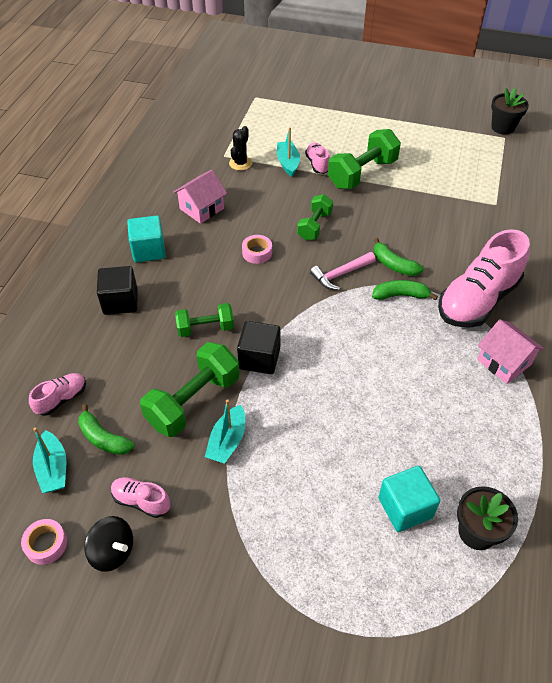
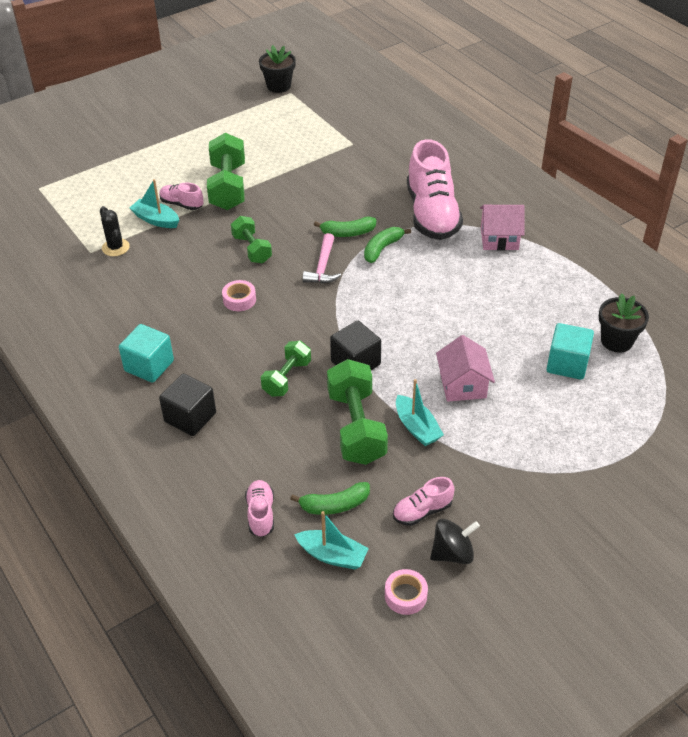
camera: 50 degrees left, 5 degrees down
(201, 208) = (141, 303): pink house -> pink house (463, 385)

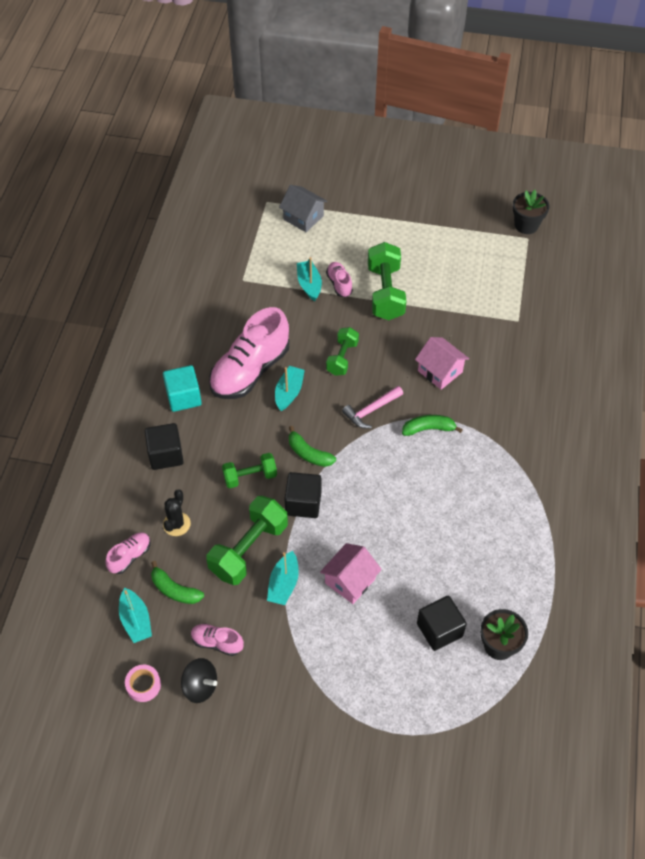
camera: 45 degrees right, 10 degrees up
(88, 180) = (303, 217): none -> grey house
(115, 247) = (261, 288): black cactus -> black cactus (176, 524)
(228, 187) = (385, 293): green dumbbell -> green dumbbell turned 45 degrees counterclockwise
(239, 300) = (289, 392): pink tape -> turquoise boat
(347, 233) = (421, 396): green banana -> green banana (308, 453)
(432, 214) = (500, 429): pink shoe -> pink shoe (250, 371)
(499, 239) = (523, 490): pink house -> pink house (440, 371)
(567, 364) = (439, 630): turquoise cube -> black cube

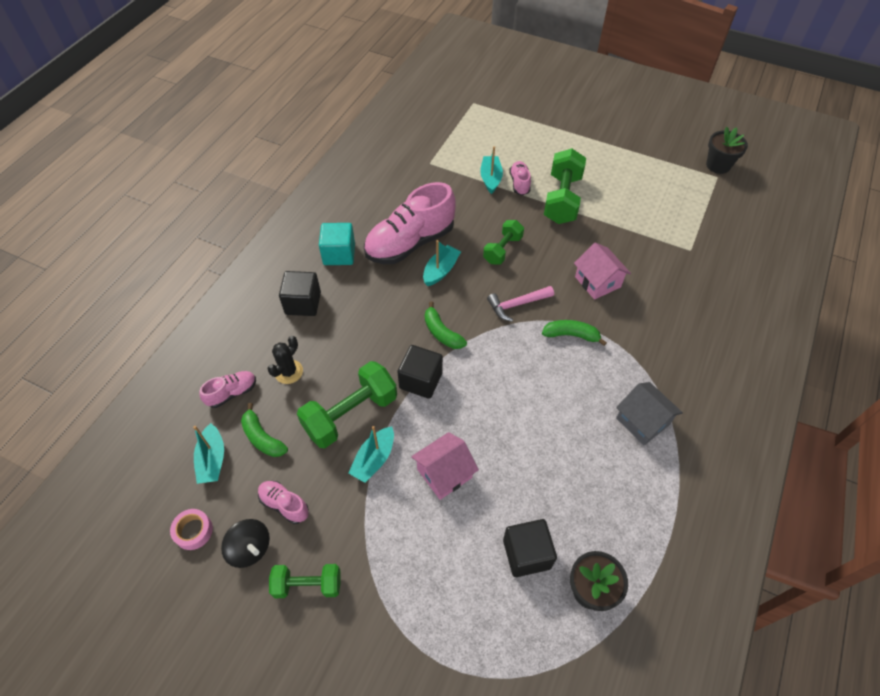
camera: 15 degrees right, 0 degrees up
(250, 476) = (376, 342): green dumbbell -> green dumbbell (308, 584)
(303, 217) = (503, 121): grey house -> grey house (642, 421)

